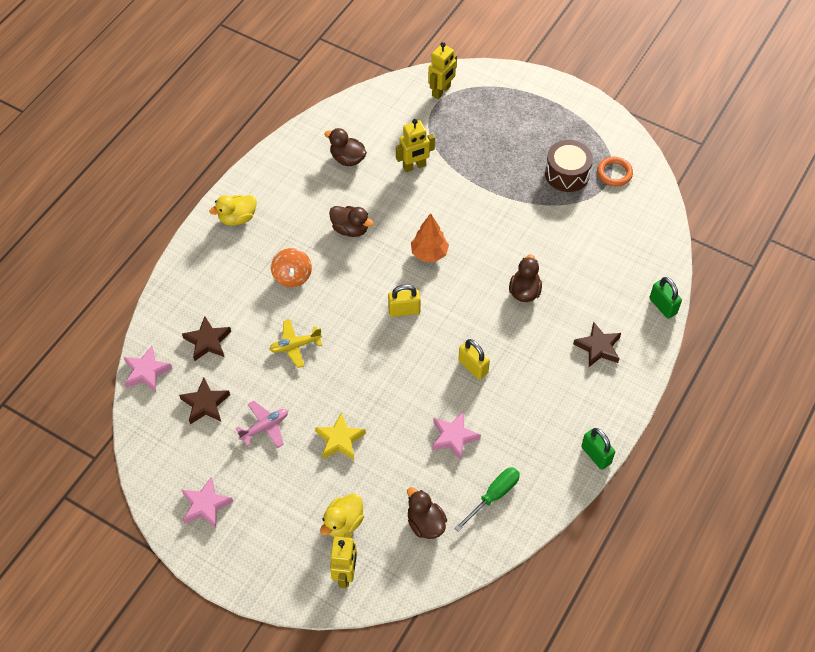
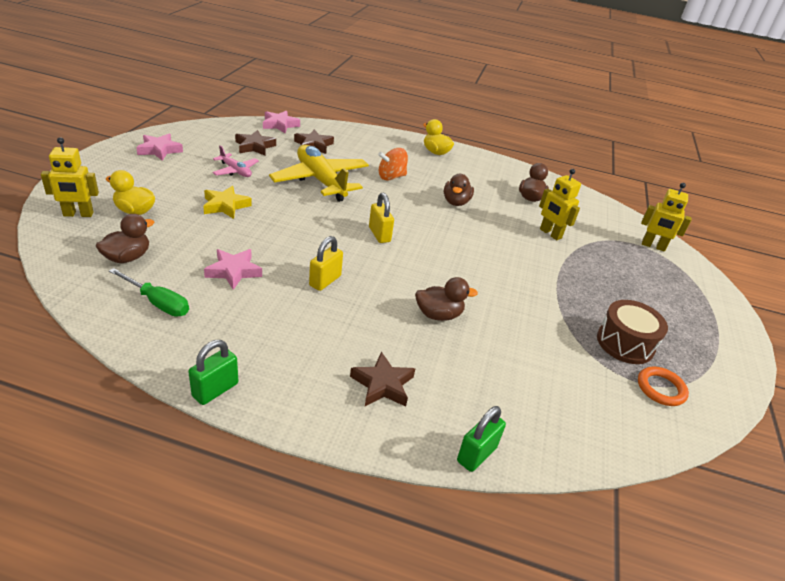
camera: 70 degrees right, 20 degrees down
(295, 346) = (321, 181): yellow plane -> yellow plane, size x2.03
(429, 253) = (453, 246): orange tree -> none

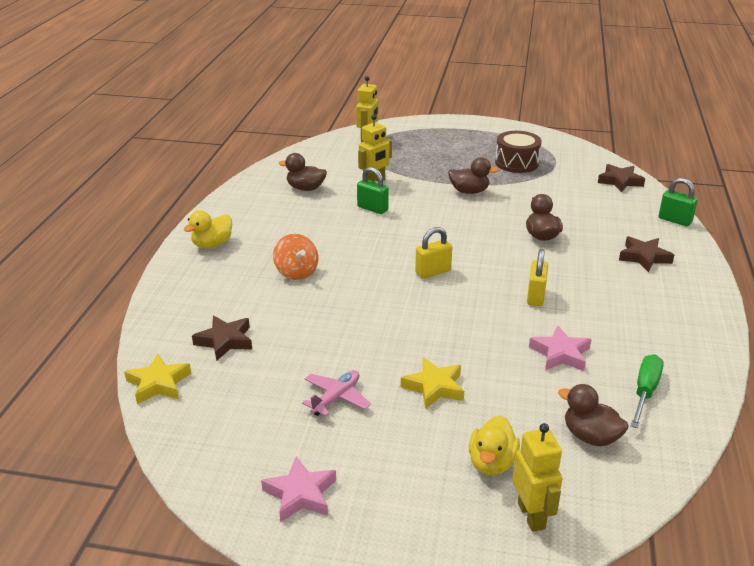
camera: 90 degrees left, 5 degrees down
(215, 390) = (717, 332): green padlock -> green padlock (372, 208)
(255, 146) = (249, 395): brown star -> brown star (620, 181)
(280, 125) = (158, 384): pink star -> yellow star
(321, 181) = (331, 322): yellow plane -> none
(325, 281) = (535, 296): yellow padlock -> yellow padlock turned 75 degrees clockwise
(456, 202) = (338, 230): brown duck -> brown duck (469, 191)
(661, 388) = (557, 156): orange ring -> none

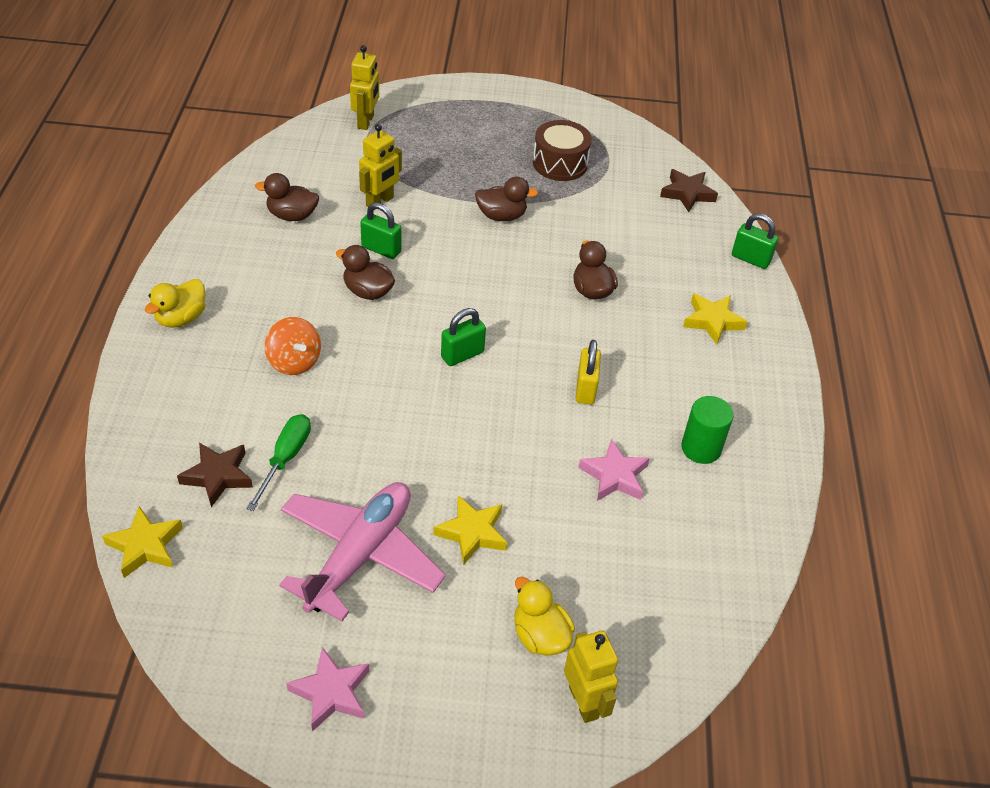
camera: 10 degrees left, 15 degrees up
(336, 398) = (360, 555): pink plane -> pink plane, size x2.03
(433, 272) = (462, 355): yellow padlock -> green padlock
(492, 463) = (540, 636): yellow duck -> yellow duck turned 135 degrees clockwise
(590, 437) = (647, 592): brown duck -> brown duck (367, 291)
(637, 338) = (701, 448): none -> green cylinder
(644, 257) = (712, 321): brown star -> yellow star
(645, 391) = (707, 526): green screwdriver -> green screwdriver (285, 458)

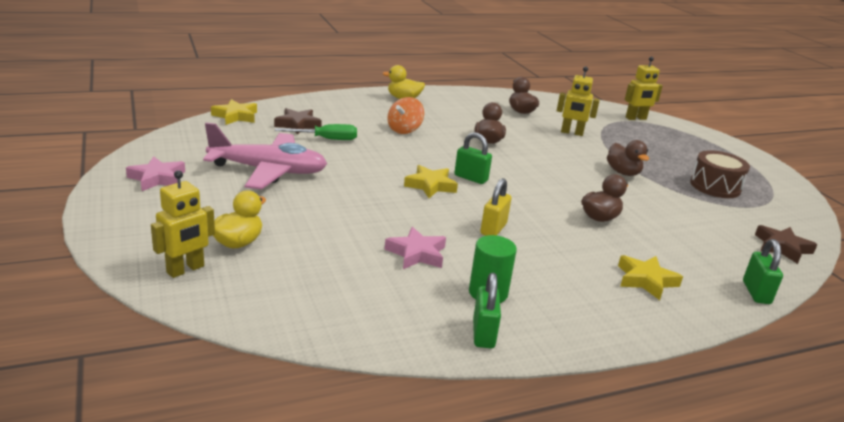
camera: 65 degrees right, 20 degrees down
(381, 249) = (530, 139): green padlock -> green padlock (483, 334)
(472, 533) = (314, 204): yellow star -> yellow star (430, 185)
(585, 389) = (493, 229): yellow padlock -> yellow padlock turned 45 degrees counterclockwise

